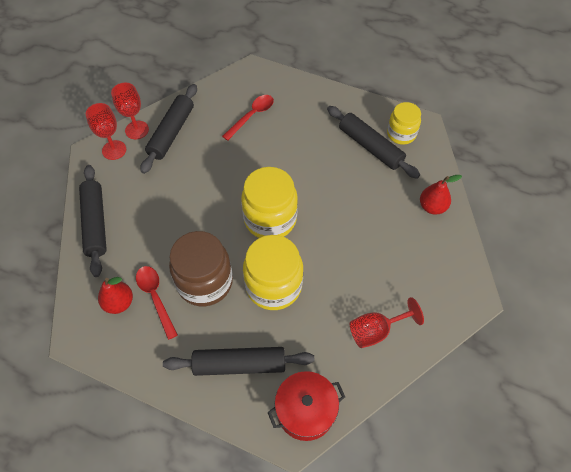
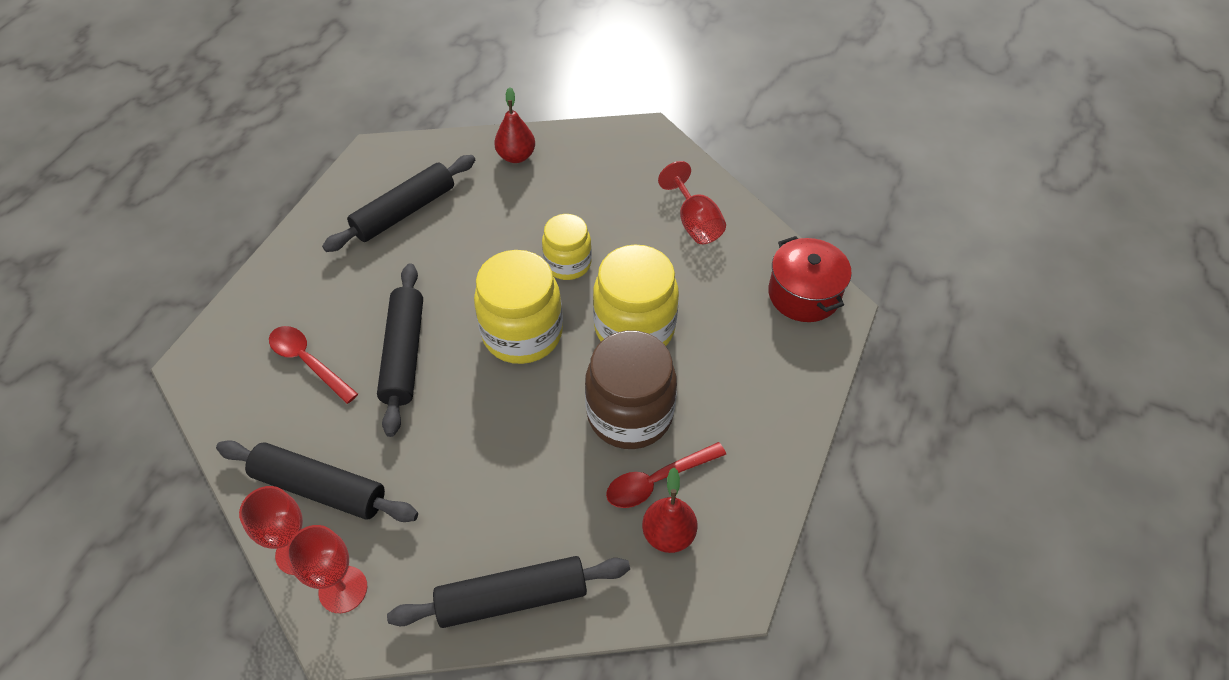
camera: 90 degrees left, 5 degrees down
(239, 364) = (753, 365): black rolling pin -> black rolling pin (404, 354)
(401, 134) = (387, 176): yellow jar -> yellow jar (568, 263)

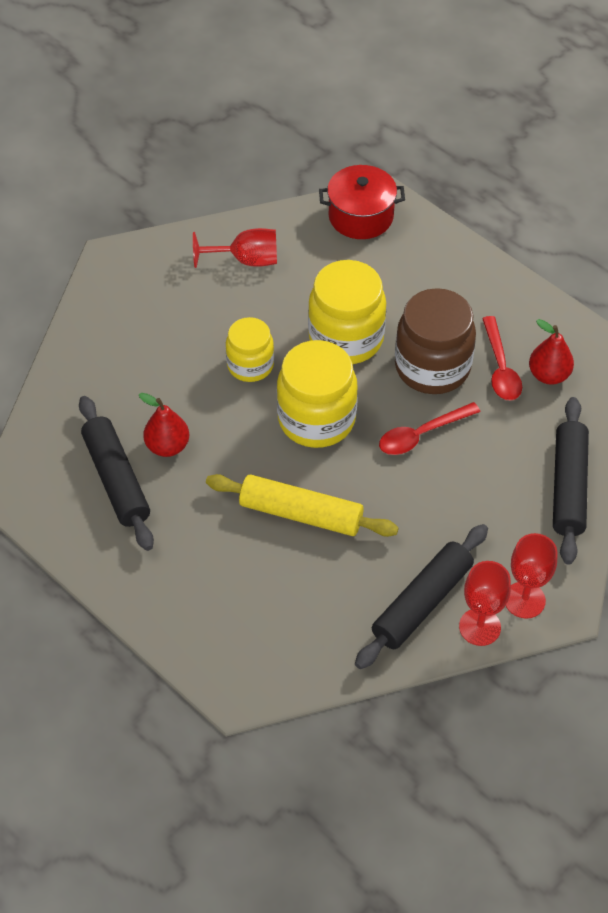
camera: 70 degrees left, 0 degrees up
(308, 362) = (277, 592): red spoon -> red spoon (421, 434)
(404, 354) = (301, 514): black rolling pin -> yellow rolling pin
(516, 156) = (86, 369): red pear -> red pear (167, 446)

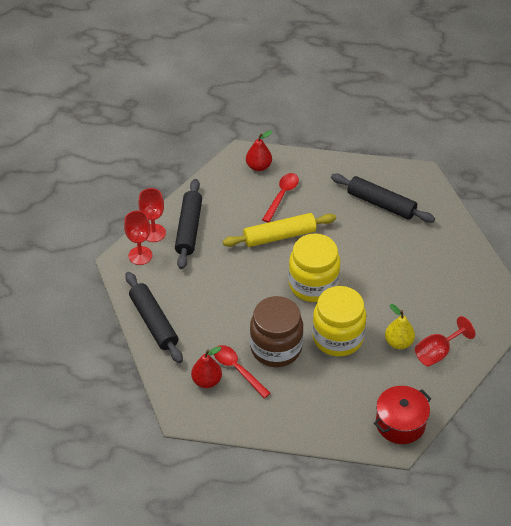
camera: 145 degrees right, 5 degrees down
(167, 446) = (373, 231): red pear -> red pear (258, 166)
(250, 365) = (374, 293): yellow jar -> none
(279, 294) = (398, 342): none -> yellow pear
(421, 434) = (252, 307): red spoon -> red spoon (282, 196)

